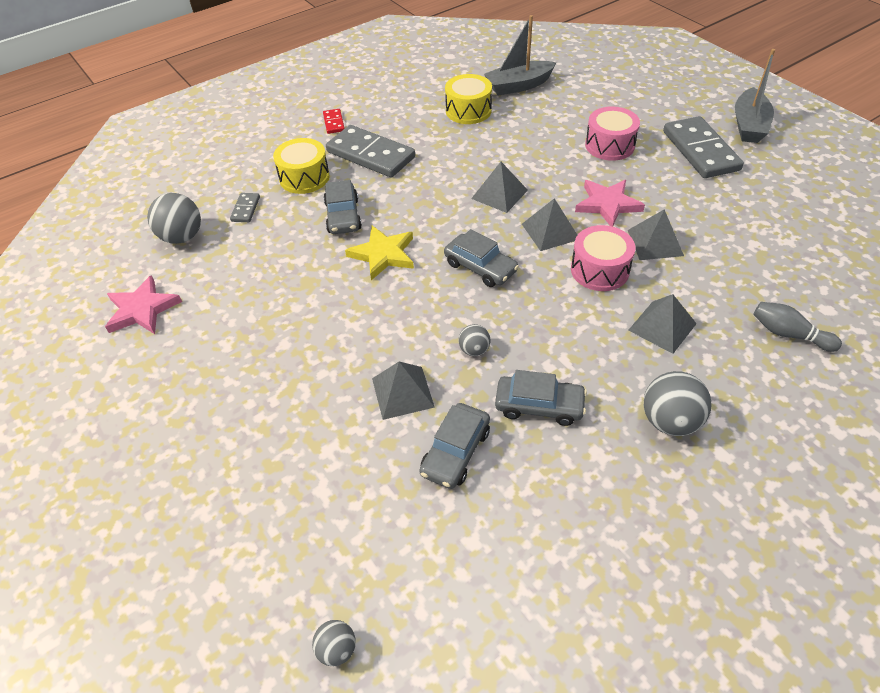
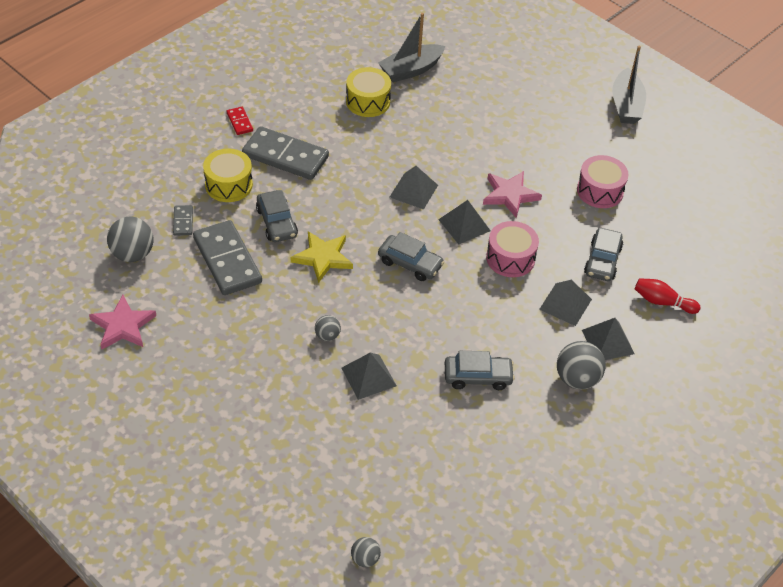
camera: 15 degrees left, 0 degrees up
(455, 452) = (420, 418): grey car -> grey car (602, 261)
(474, 350) = (419, 337): grey ball -> grey ball (327, 336)
(609, 145) = (505, 134): pink drum -> pink drum (600, 191)
(655, 243) = (553, 229): grey pyramid -> grey pyramid (608, 342)
(700, 151) = (585, 135): grey domino -> grey domino (227, 260)
(789, 334) = (662, 302): grey bowling pin -> red bowling pin

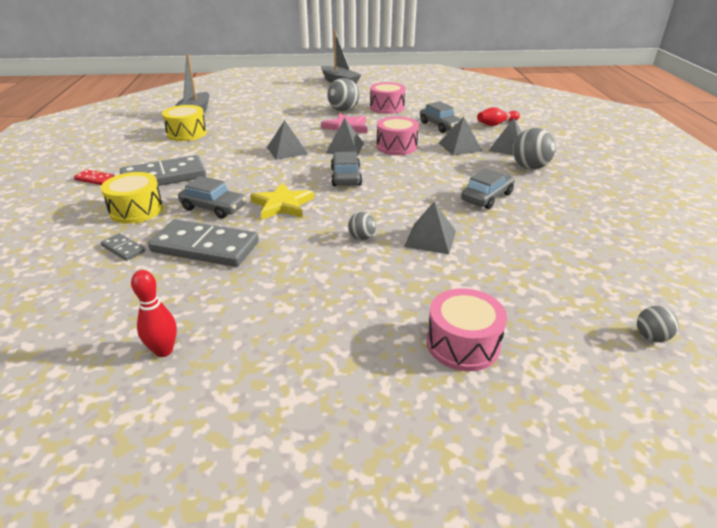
camera: 45 degrees left, 15 degrees down
(123, 326) = (164, 350): pink star -> red bowling pin
(132, 254) = (97, 295): grey ball -> grey ball (343, 110)
(260, 461) = (463, 344): none -> pink drum
(410, 263) = (346, 177): grey car -> grey car turned 75 degrees counterclockwise

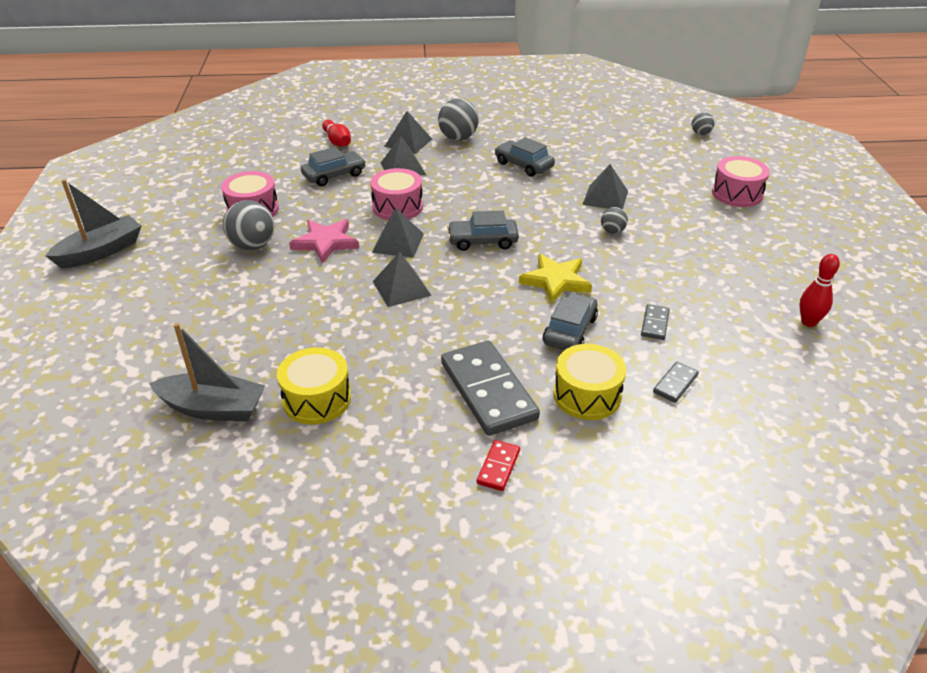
camera: 90 degrees left, 5 degrees up
(205, 247) = (655, 324): grey domino -> grey domino, size x0.45

